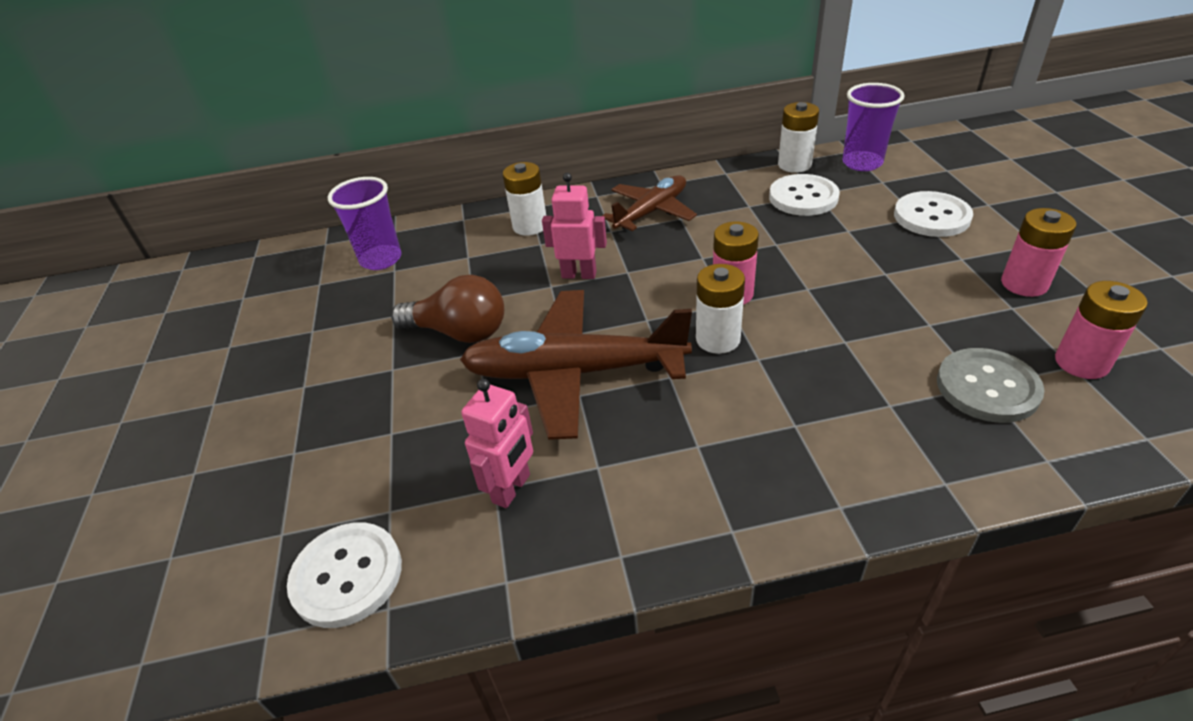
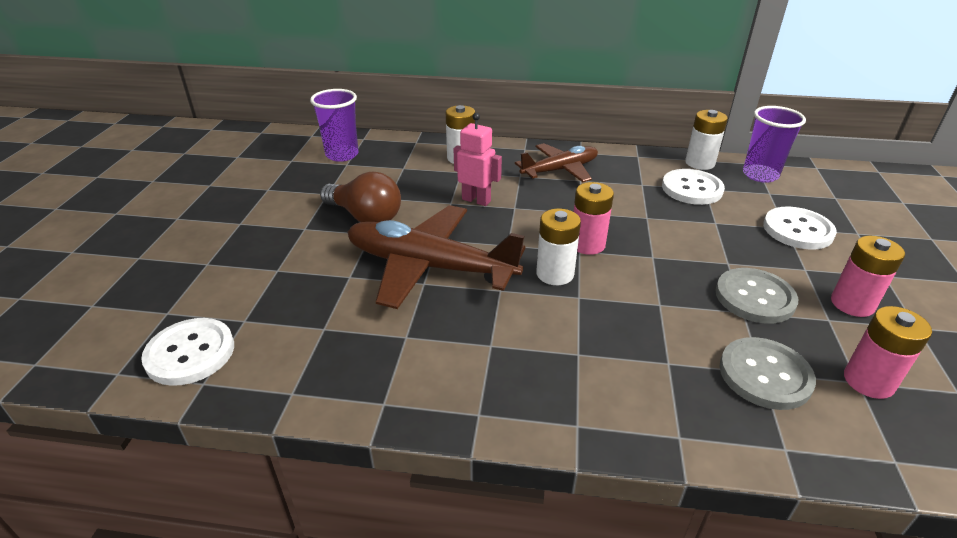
camera: 15 degrees right, 5 degrees down
(512, 489) = (335, 332): pink robot -> none
(932, 305) = (754, 297): none -> grey button

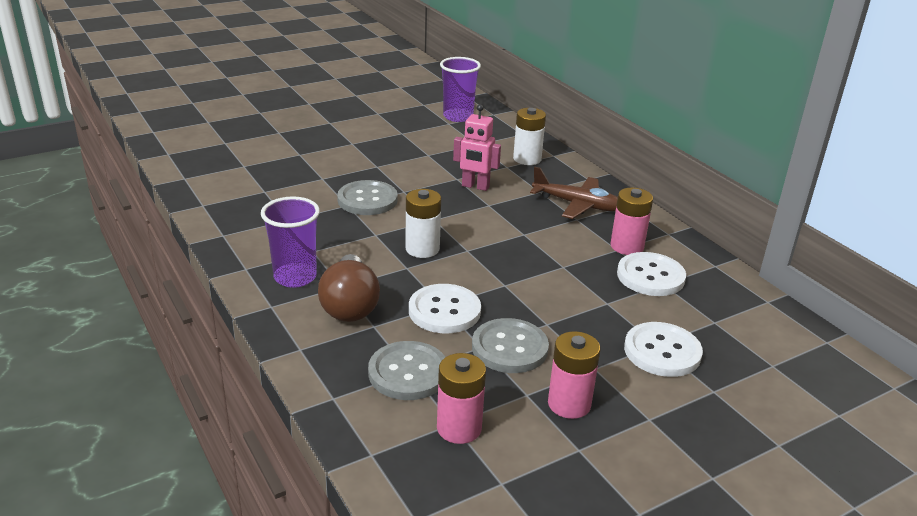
camera: 50 degrees right, 5 degrees down
(190, 353) = (201, 164): white button -> white button (444, 311)
(365, 217) = (393, 156): brown light bulb -> brown light bulb (350, 305)
(429, 267) = (367, 200): brown plane -> grey button
(476, 200) = (475, 186): pink robot -> pink robot turned 120 degrees clockwise
(587, 244) = (480, 251): pink battery -> pink battery (627, 246)
(700, 163) = (711, 269): white battery -> none
(760, 175) = (745, 309): purple cup -> purple cup (295, 277)

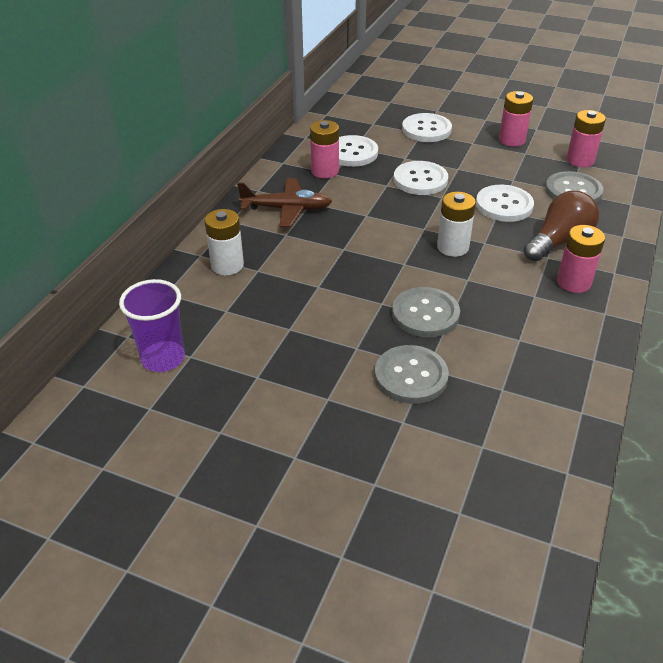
camera: 125 degrees left, 10 degrees up
(295, 277) = (574, 282): purple cup -> pink battery
(475, 186) = (321, 269): pink robot -> none
(509, 348) = (499, 171): grey button -> grey button (411, 376)
(550, 288) = (420, 180): none -> white button
(578, 205) = (287, 209): brown plane -> brown plane turned 105 degrees clockwise

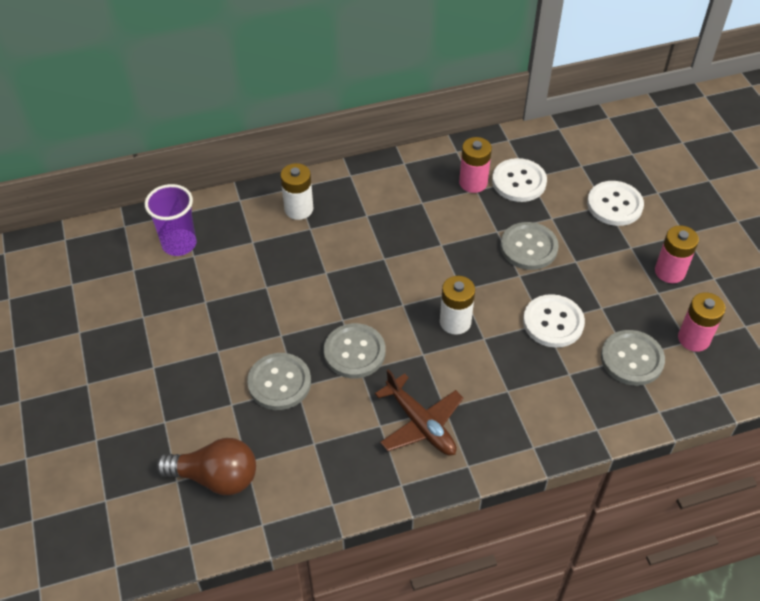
camera: 50 degrees right, 10 degrees up
(287, 209) = (398, 195): brown plane -> brown plane (421, 424)
(420, 180) = (528, 247): white button -> grey button
(559, 241) = (538, 387): brown light bulb -> brown light bulb (216, 477)
(574, 282) = (489, 425): pink battery -> none

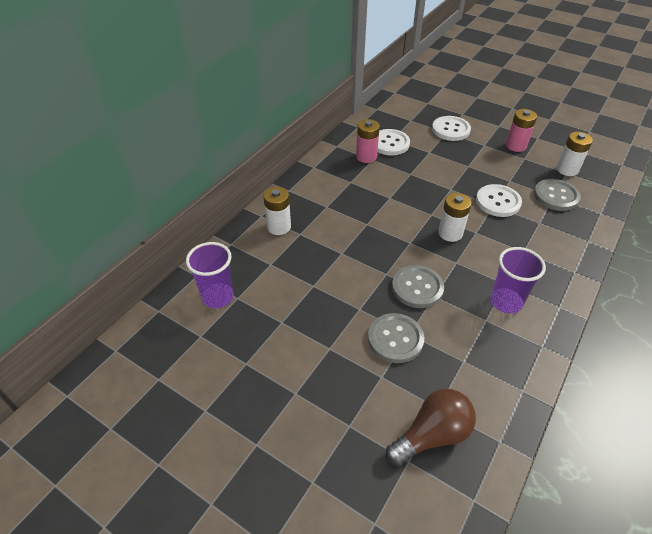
camera: 40 degrees left, 5 degrees down
(421, 424) = (506, 302): brown plane -> purple cup
(528, 247) = (437, 172): grey button -> none
(693, 338) = (567, 169): pink battery -> white battery

